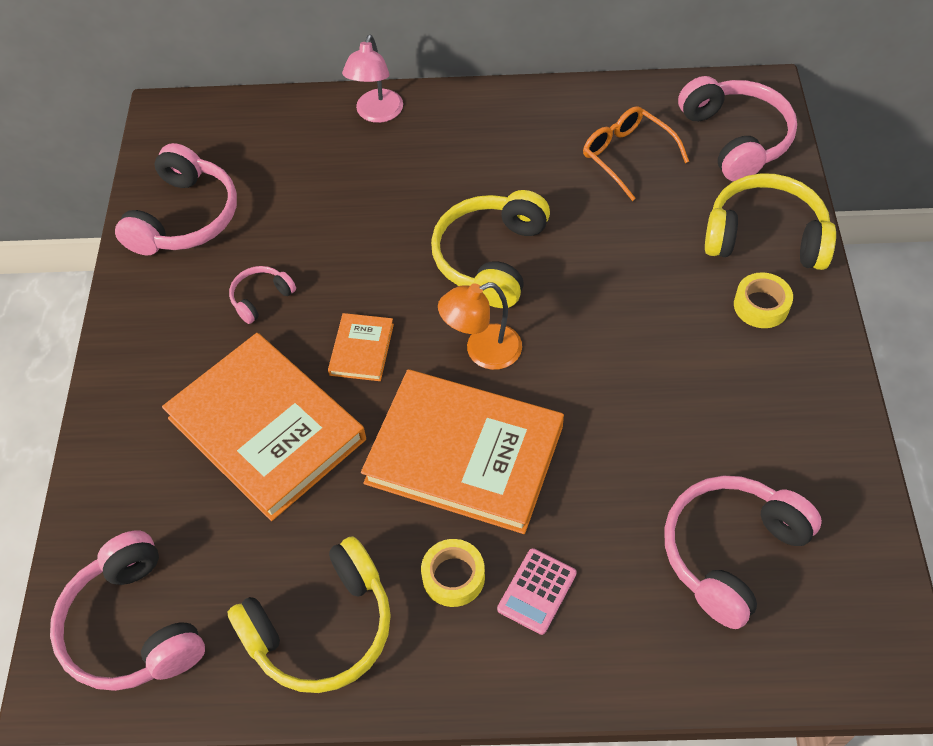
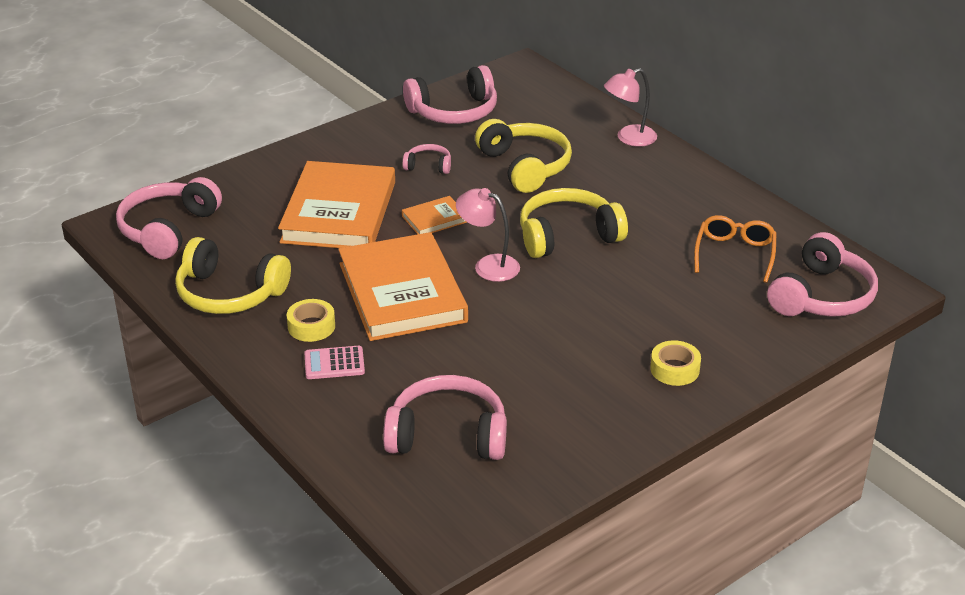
camera: 50 degrees right, 20 degrees down
(482, 351) = (488, 265): orange lamp -> pink lamp
(765, 237) = (743, 347): yellow headphones -> yellow headphones (525, 166)

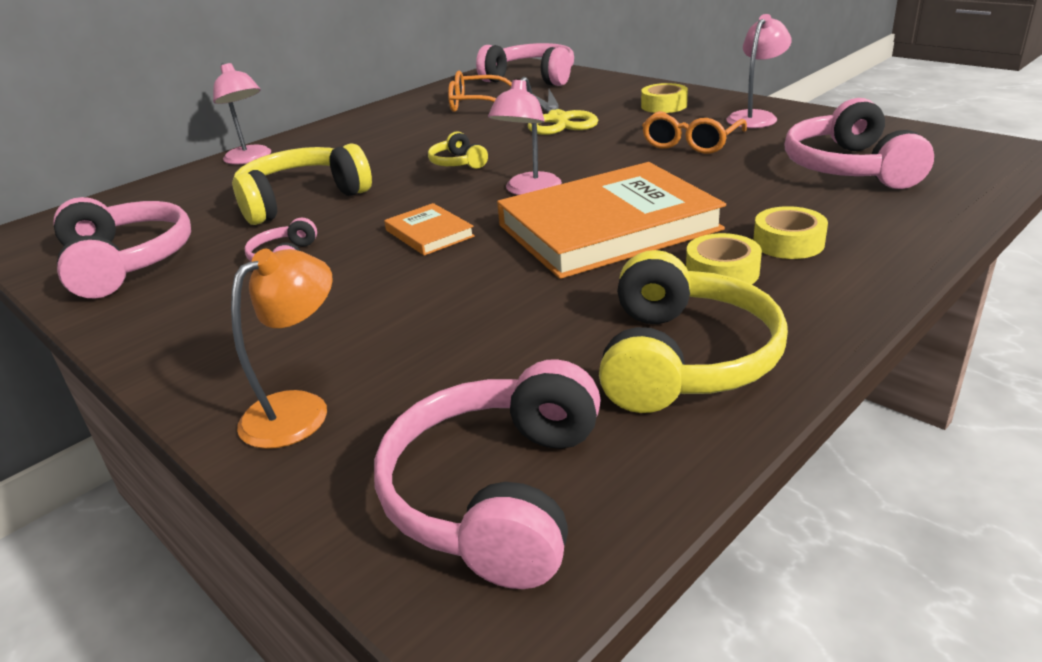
camera: 95 degrees left, 5 degrees down
(168, 229) = (497, 493): pink headphones -> pink headphones turned 90 degrees clockwise
(259, 180) = (299, 409): none -> orange lamp
(334, 363) = (788, 243): pink calculator -> yellow tape
(339, 212) = (415, 305): orange book -> none
(554, 363) = (691, 143): none -> orange glasses
(567, 236) = (458, 163): yellow headphones -> yellow headphones, size x0.50
(609, 419) = (755, 117): none -> pink lamp
(659, 298) = (558, 120): none -> yellow scissors

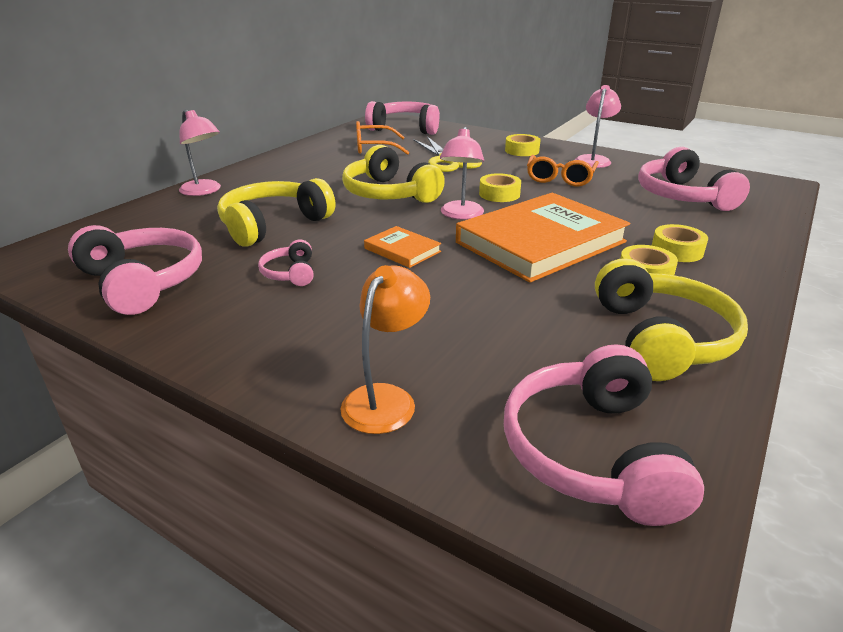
camera: 15 degrees left, 0 degrees up
(458, 163) = (389, 194): yellow headphones -> yellow headphones, size x2.00
(596, 164) = (499, 194): none -> yellow tape

